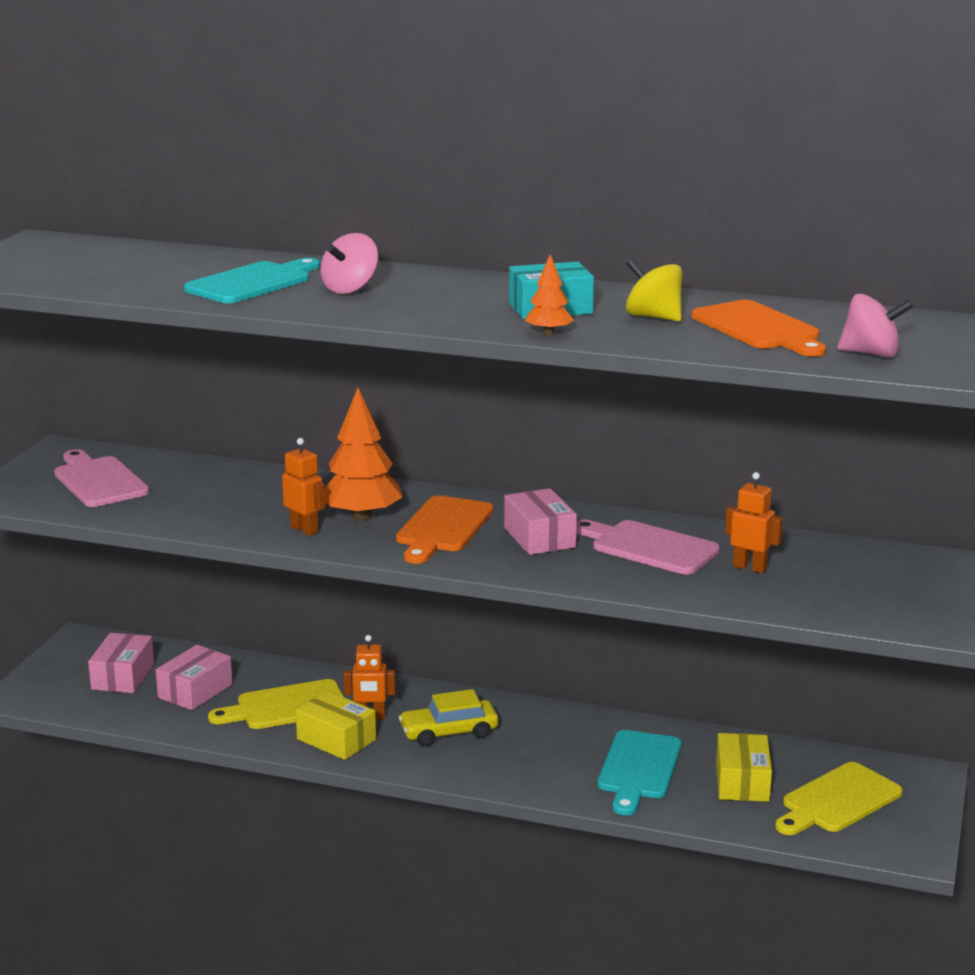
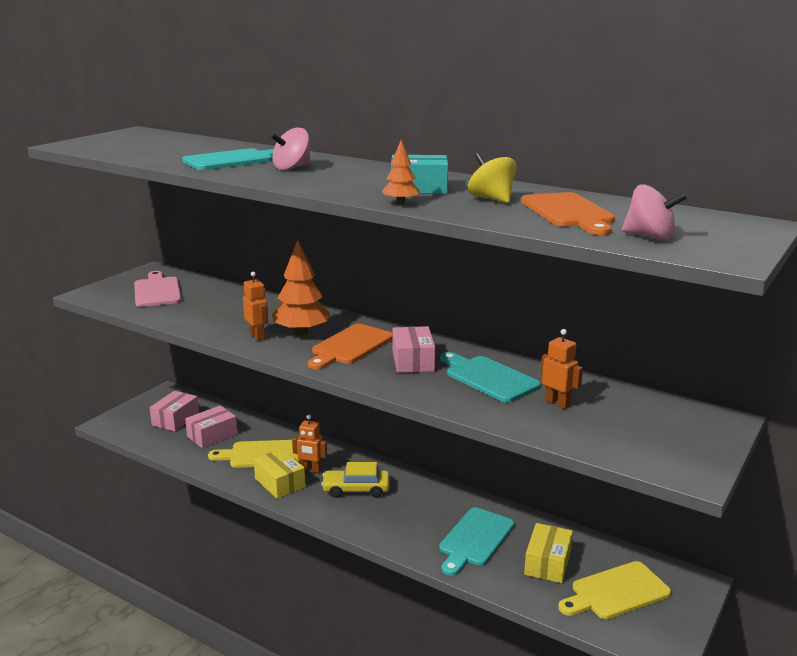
camera: 15 degrees right, 0 degrees up
(649, 547) = (488, 378): pink cutting board -> turquoise cutting board

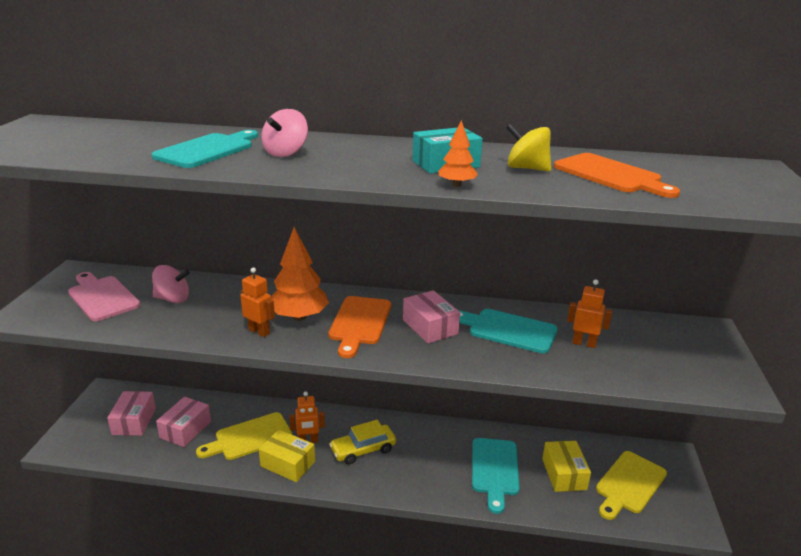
camera: 25 degrees left, 5 degrees up
(650, 237) = (712, 193): pink spinning top -> pink spinning top (172, 299)

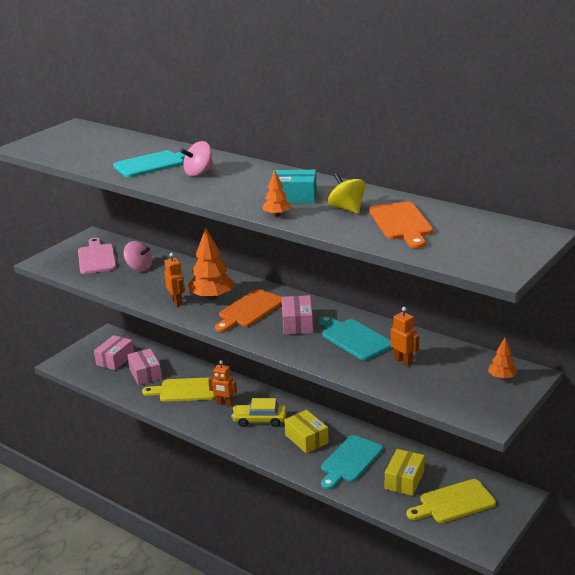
camera: 30 degrees right, 0 degrees up
(185, 429) = (145, 374): pink box -> pink box turned 75 degrees counterclockwise
(288, 464) = (199, 414): yellow box -> yellow box (306, 439)
(692, 338) = (502, 377): none -> orange tree

